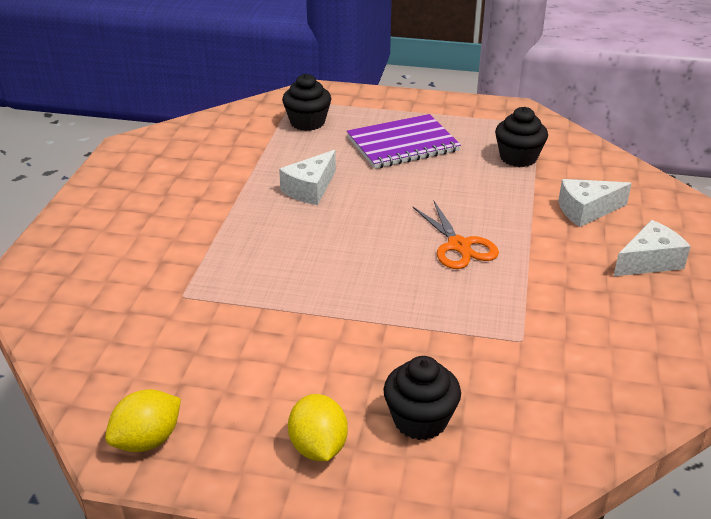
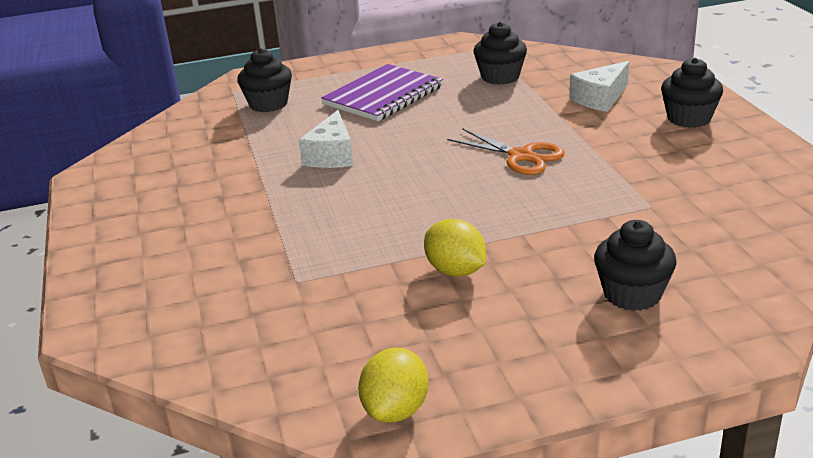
camera: 25 degrees left, 5 degrees down
(318, 447) = (566, 349): yellow lemon -> yellow lemon (455, 271)
(649, 261) = (689, 118): white cheese -> black cupcake

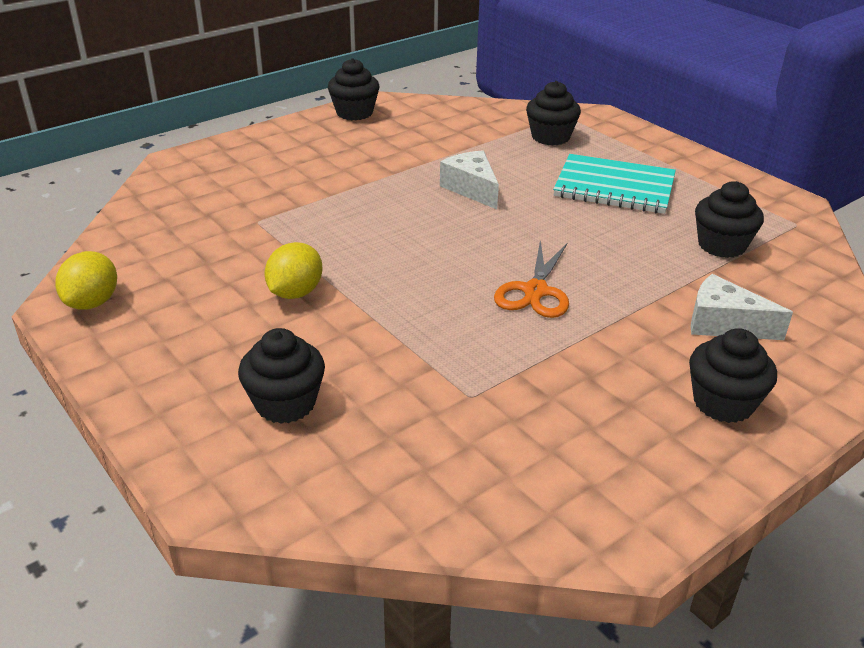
camera: 65 degrees right, 5 degrees up
(99, 193) = (354, 113): none -> black cupcake
(331, 155) = (471, 189): white cheese -> white cheese turned 75 degrees clockwise
(383, 95) = (614, 187): purple notebook -> turquoise notebook
(396, 410) = (93, 302): yellow lemon -> yellow lemon turned 75 degrees counterclockwise

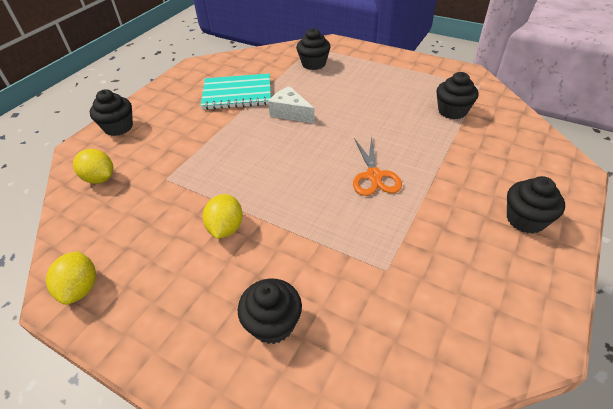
camera: 20 degrees left, 10 degrees up
(179, 200) = (100, 178): none -> yellow lemon
(354, 113) = (183, 77): black cupcake -> black cupcake (118, 127)
(614, 187) = (371, 88): turquoise notebook -> turquoise notebook (237, 93)
(724, 324) = (489, 164): white cheese -> none

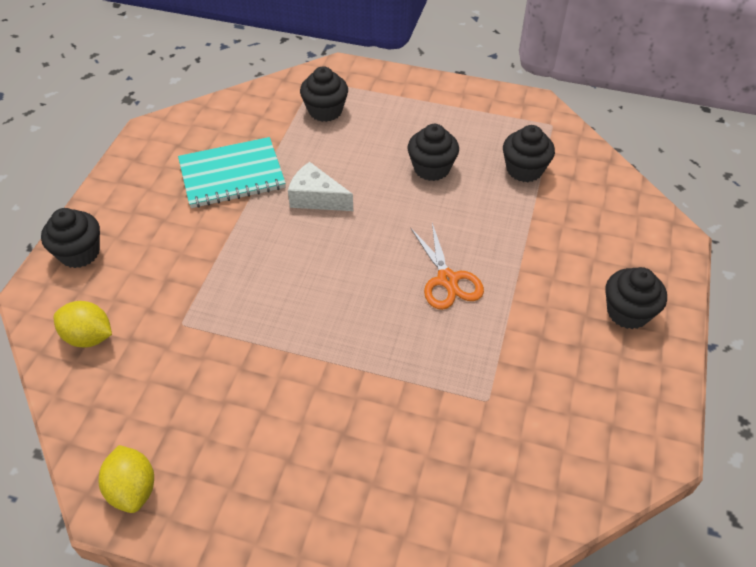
camera: 15 degrees left, 5 degrees up
(226, 228) = (285, 380): yellow lemon -> none
(273, 323) = (378, 486): black cupcake -> black cupcake (431, 168)

